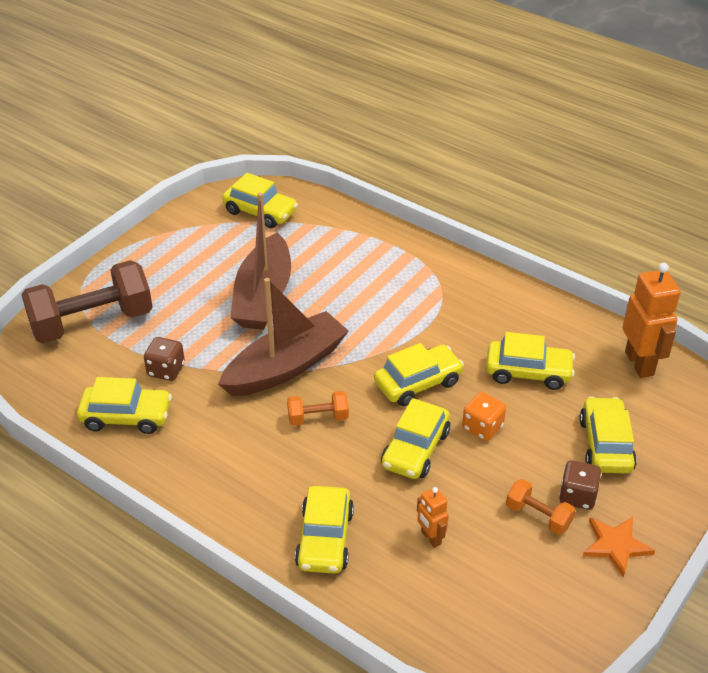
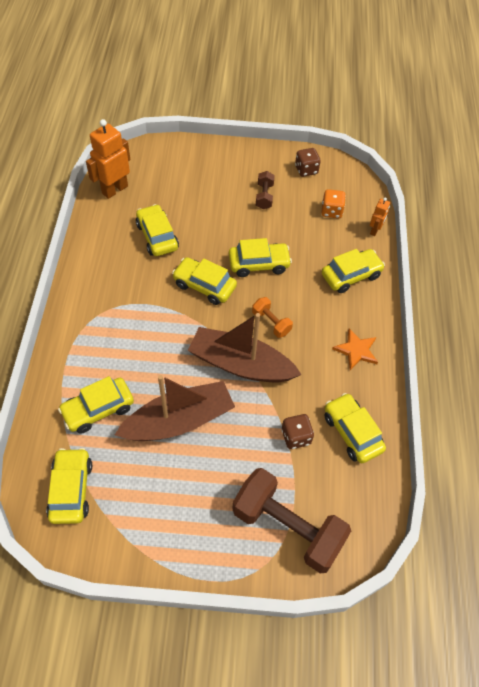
camera: 125 degrees left, 15 degrees up
(430, 538) = (313, 232): orange robot -> orange robot (375, 231)
(482, 428) = (219, 241): orange dice -> orange dice (331, 211)
(538, 516) = (264, 196): orange dumbbell -> brown dumbbell
(577, 496) = (239, 186): brown dice -> brown dice (306, 170)
(605, 444) = (193, 186): yellow car -> yellow car (98, 409)
(616, 546) = (259, 163): orange star -> orange star (356, 350)

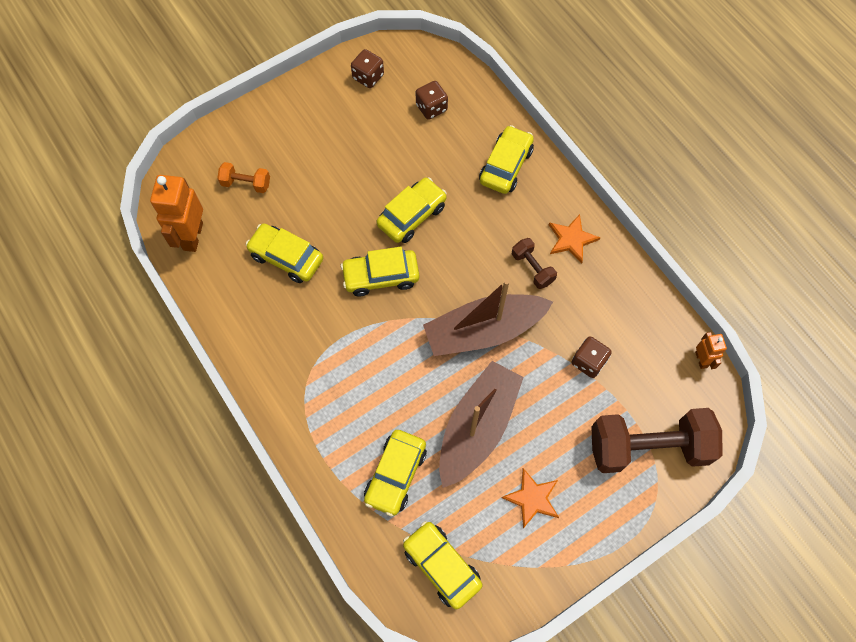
camera: 35 degrees left, 10 degrees up
(172, 495) = (532, 498): none -> orange star
(264, 196) = (353, 136): brown dumbbell -> brown dumbbell (532, 268)
(271, 323) = (475, 268): orange dumbbell -> orange dumbbell (246, 183)
(331, 211) = (431, 108): orange dice -> brown dice
(352, 432) = (630, 321): yellow car -> none
(375, 231) = (488, 101): orange robot -> orange robot (701, 359)

